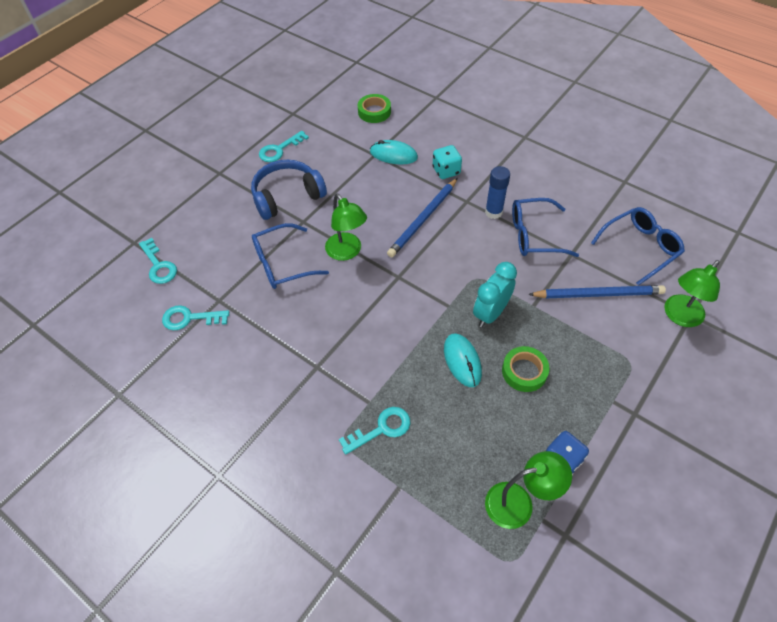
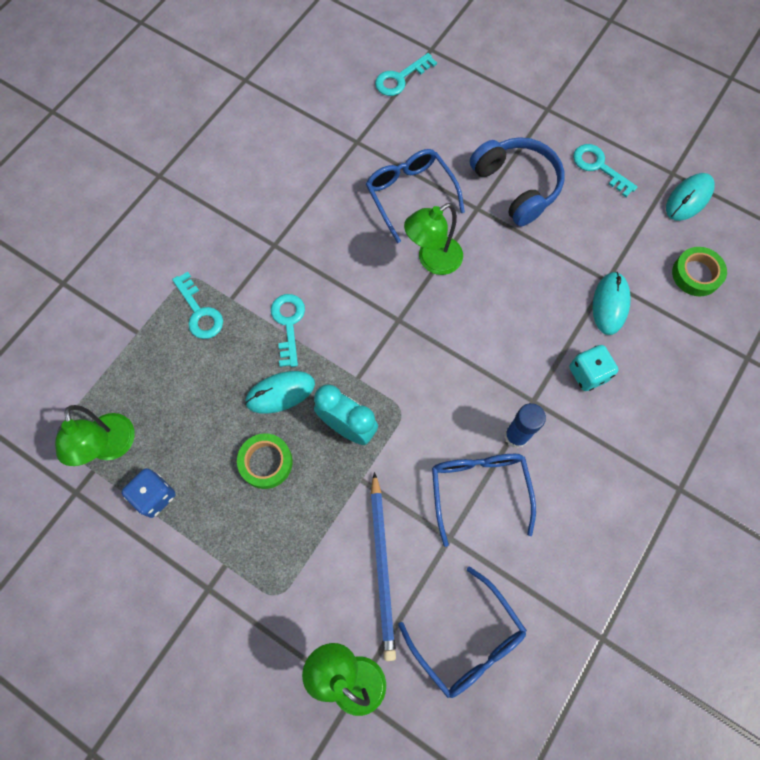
camera: 85 degrees right, 15 degrees up
(190, 318) = (332, 120): turquoise key -> turquoise key (288, 324)
(315, 108) = (688, 198): none -> turquoise mouse
(423, 219) = (494, 346): blue pencil -> none

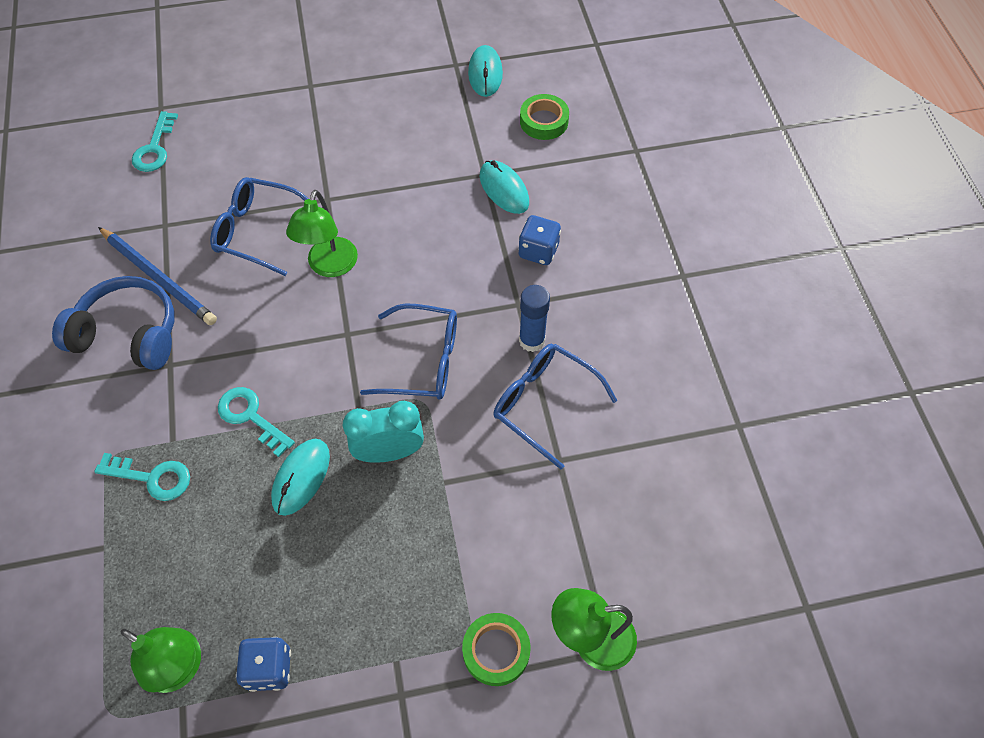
camera: 45 degrees left, 10 degrees down
(266, 462) = (346, 544): green tape -> green tape (496, 651)
(382, 566) = (529, 531): blue pencil -> blue pencil (158, 278)
(468, 641) = (651, 521): blue glasses -> blue glasses (424, 361)
(516, 186) = (343, 159): blue headphones -> blue headphones (128, 334)
(588, 374) = (538, 251): turquoise dice -> blue dice
(598, 167) = (395, 99): turquoise key -> none

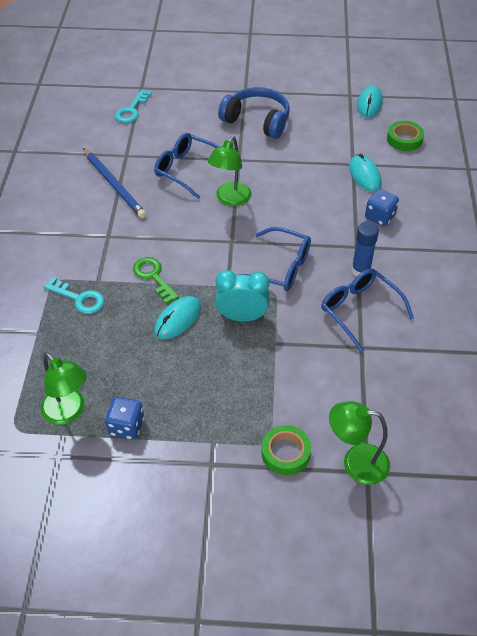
camera: 15 degrees right, 10 degrees down
(128, 334) = (86, 213): blue headphones -> blue headphones (257, 121)
(250, 417) = (153, 277): turquoise key -> green key

